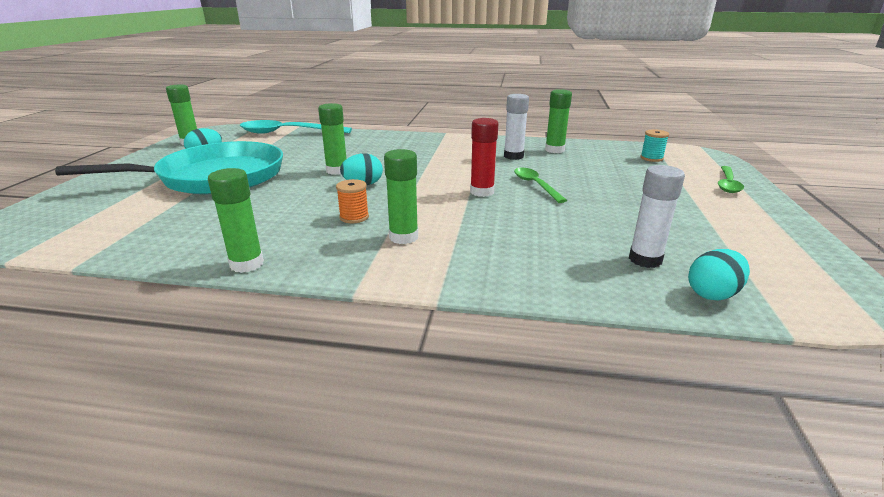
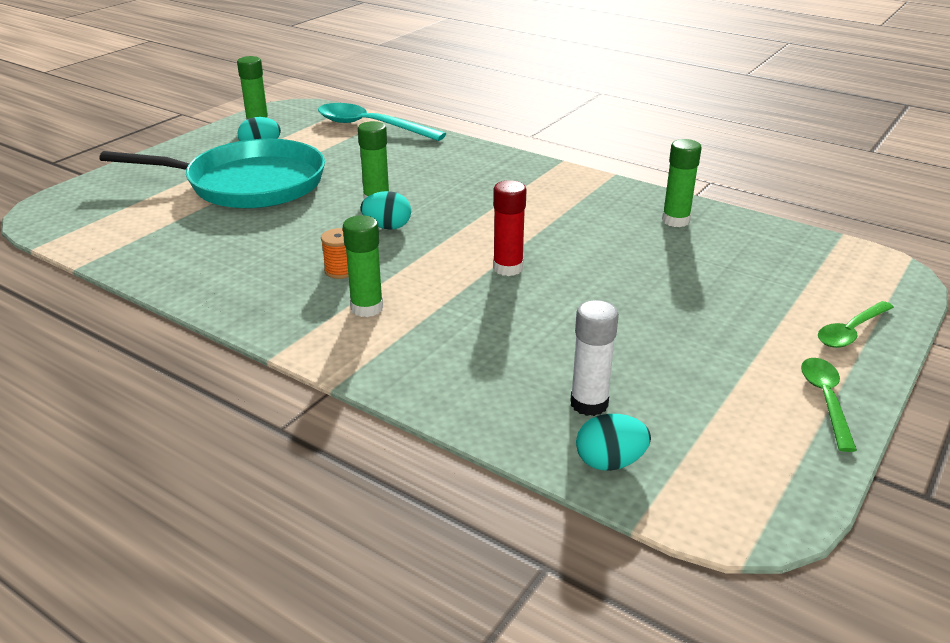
camera: 25 degrees right, 5 degrees up
(247, 264) = (205, 301): green glue stick -> none
(513, 156) = (607, 220): white glue stick -> none
(535, 185) = (583, 273): green spoon -> green spoon (825, 400)
(651, 158) = (799, 264): turquoise spool -> none

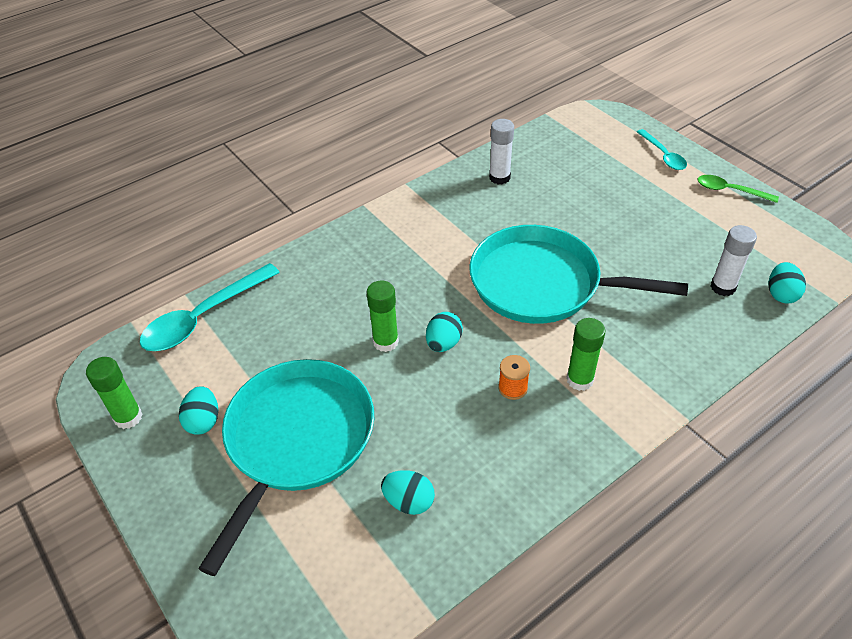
camera: 70 degrees left, 15 degrees up
(191, 239) = (409, 501): none -> turquoise egg
(508, 268) = (541, 283): red glue stick -> turquoise pan
(675, 220) = (499, 177): green glue stick -> white glue stick
(850, 332) = (663, 155): green spoon -> turquoise spoon

